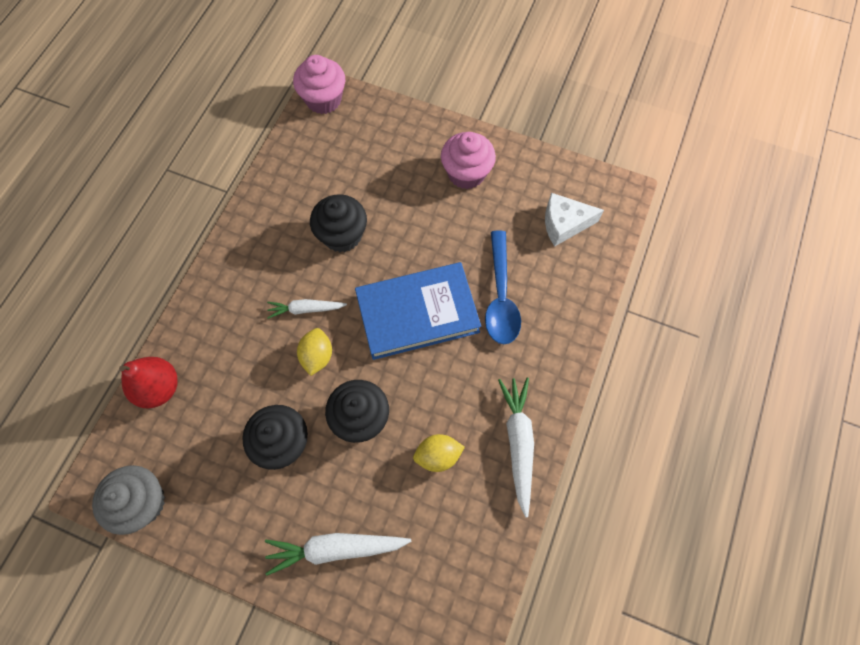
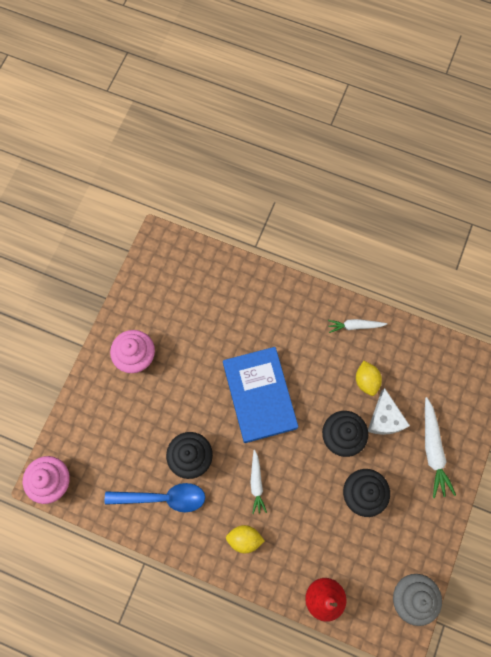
camera: 90 degrees left, 5 degrees up
(317, 356) = (295, 471): yellow lemon -> yellow lemon (244, 538)
(500, 296) = (245, 333): blue spoon -> blue spoon (162, 497)
(518, 442) = (355, 326): white carrot -> white carrot, size x0.63
(564, 224) = (185, 284): white cheese -> white cheese (384, 418)

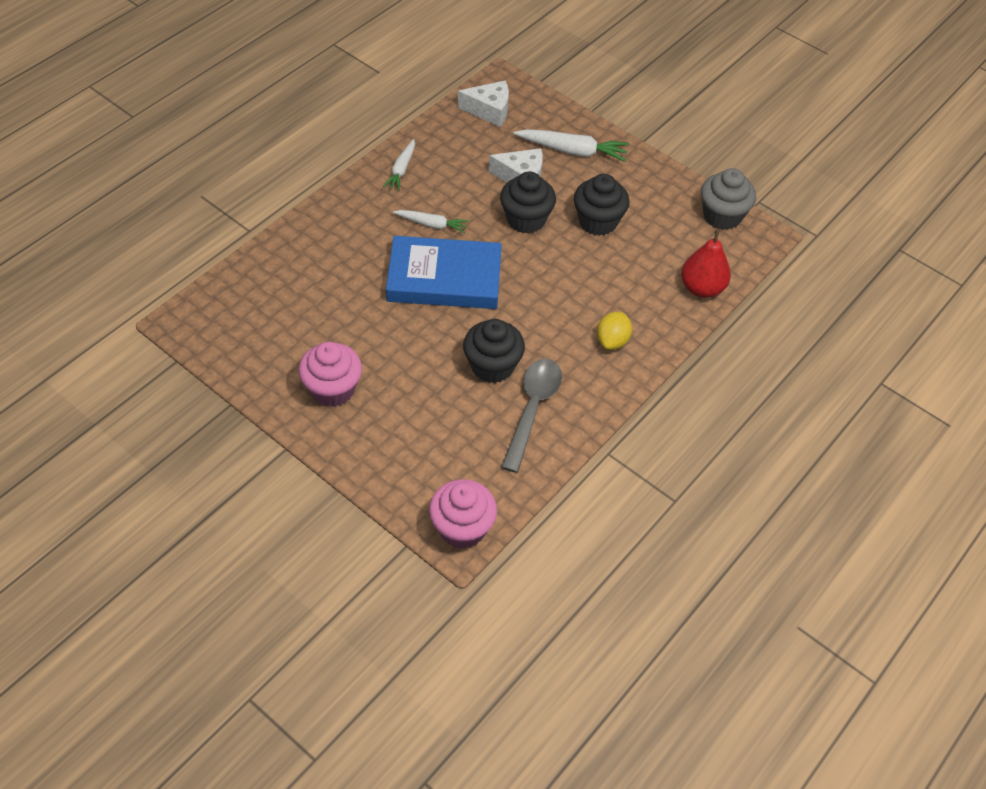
camera: 75 degrees left, 20 degrees down
(162, 497) = (532, 409): blue spoon -> grey spoon
(256, 483) = (550, 311): white carrot -> white carrot (432, 224)
(366, 381) = (471, 180): yellow lemon -> none
(449, 369) = (489, 110): none -> white cheese

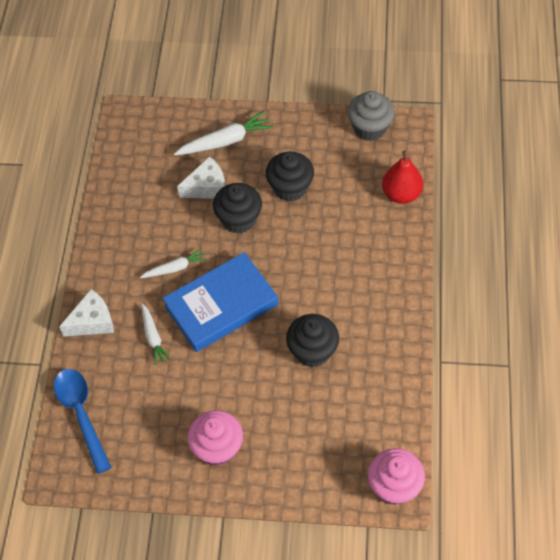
camera: 30 degrees left, 5 degrees up
(244, 289) = (81, 414): none -> blue spoon
(401, 170) = (113, 237): white carrot -> white carrot (153, 337)
(489, 110) = (136, 145): white cheese -> white cheese (92, 321)
(532, 409) = (366, 365): grey spoon -> none
(612, 341) = (376, 275): yellow lemon -> none

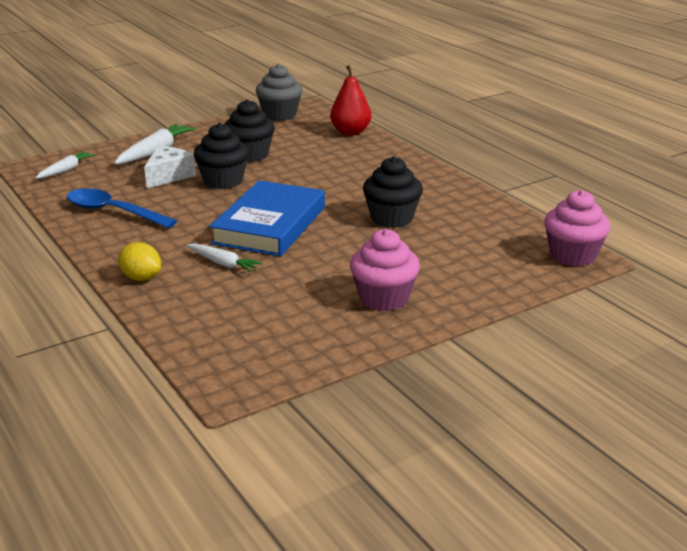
camera: 40 degrees left, 30 degrees down
(81, 414) = (204, 336): blue spoon -> blue spoon (113, 212)
(92, 321) = (141, 278): white cheese -> yellow lemon
(175, 268) = (193, 222): white carrot -> white carrot (66, 170)

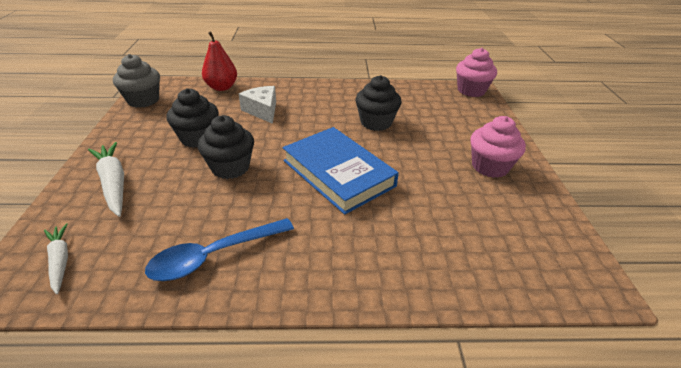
camera: 60 degrees left, 10 degrees up
(141, 278) = (377, 281): yellow lemon -> none
(169, 176) = (179, 193): white cheese -> white cheese (262, 110)
(223, 264) = (387, 220): white carrot -> none

